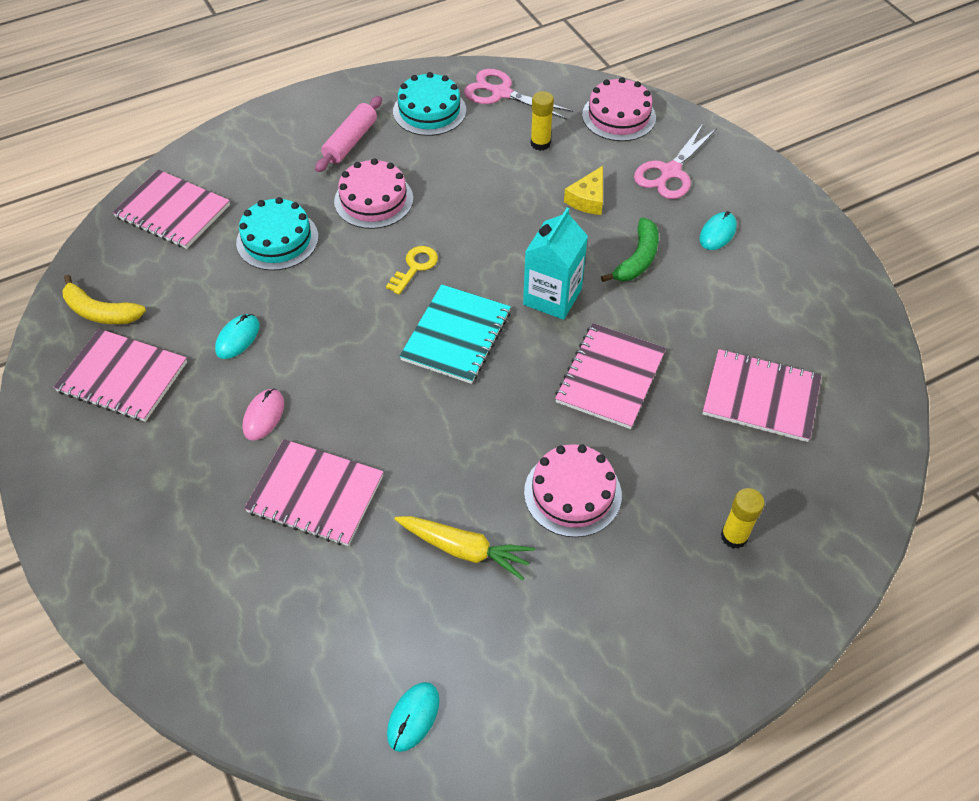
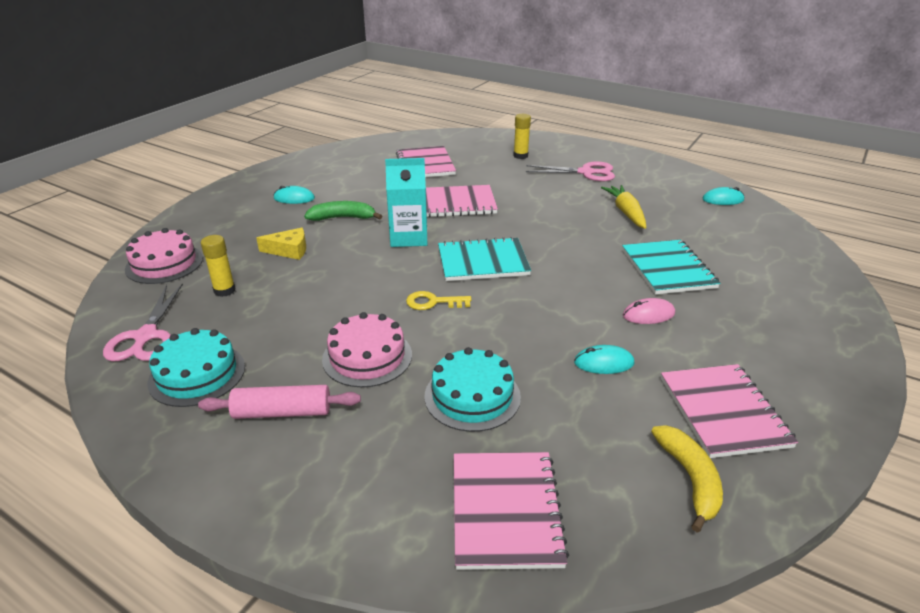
camera: 120 degrees left, 20 degrees down
(315, 494) = (667, 269): pink notebook -> turquoise notebook
(572, 493) = (550, 195): pink cake -> none
(670, 172) = (234, 226): pink scissors -> pink scissors (585, 172)

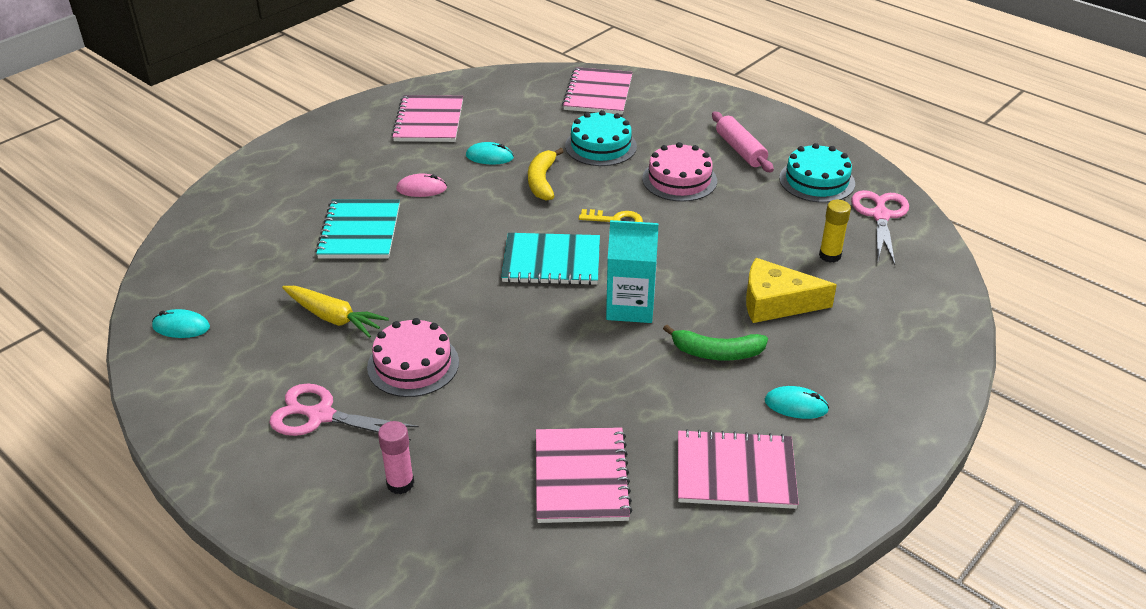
camera: 170 degrees left, 5 degrees up
(164, 263) = (918, 299): pink cake -> pink cake (413, 364)
(282, 412) = (740, 150): pink rolling pin -> pink rolling pin turned 60 degrees clockwise
(289, 250) = (776, 303): yellow cheese -> yellow cheese, size x1.52
(457, 203) = (552, 364): pink notebook -> pink notebook (735, 472)
(520, 156) = (400, 483): yellow glue stick -> pink glue stick
(626, 212) = (333, 318): yellow carrot -> yellow carrot turned 60 degrees counterclockwise
(690, 479) = (482, 95): yellow banana -> yellow banana (542, 181)

